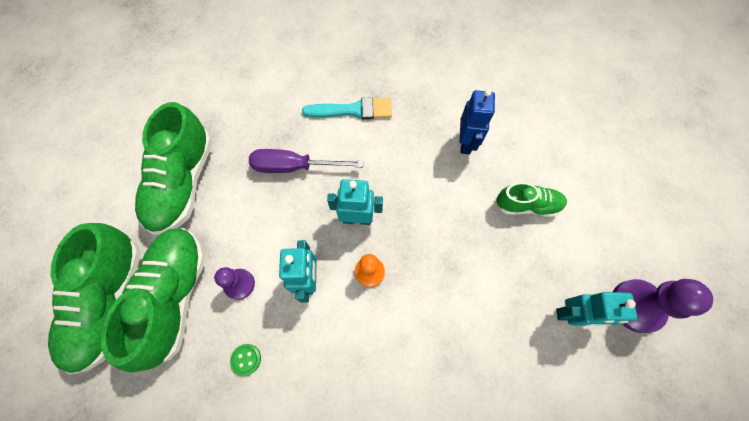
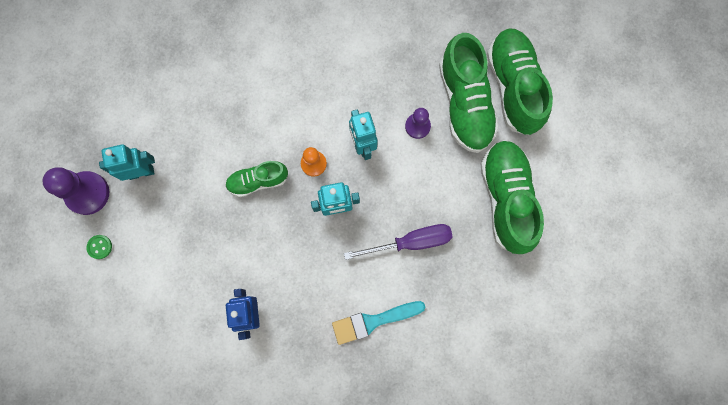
camera: 165 degrees right, 10 degrees up
(246, 359) = (390, 75): green button -> green button (100, 247)
(527, 205) = (184, 260): green shoe -> green shoe (258, 181)

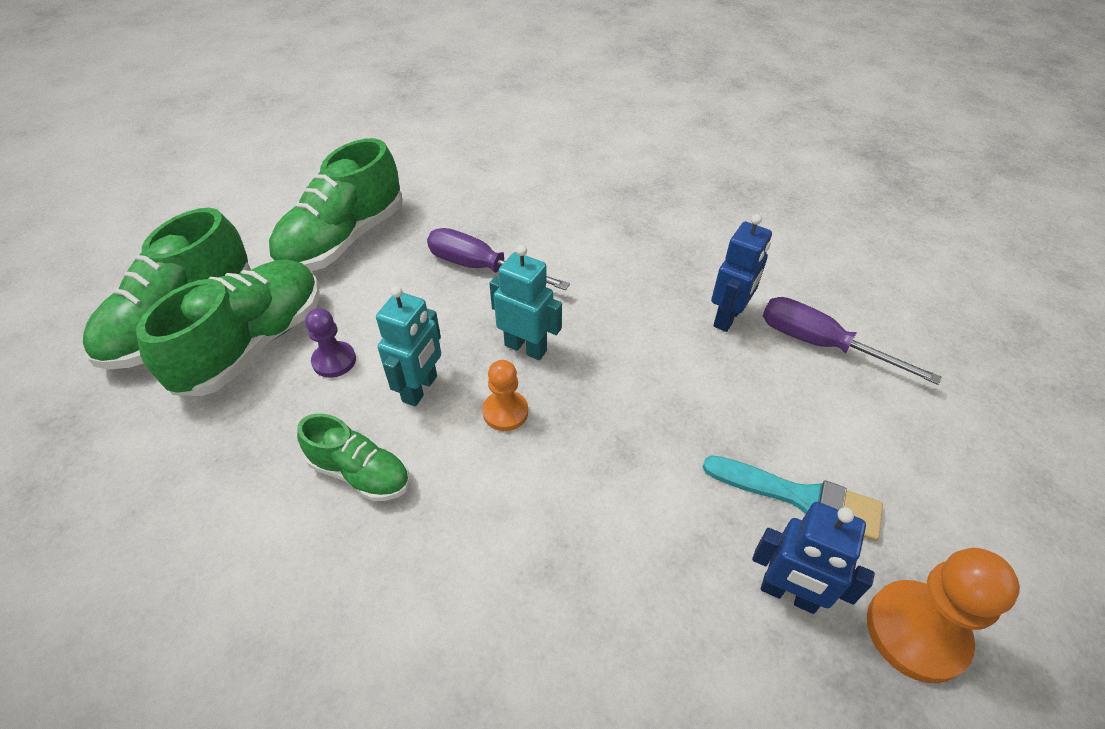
camera: 140 degrees left, 30 degrees down
(87, 193) = (916, 632): purple pawn -> orange pawn
(100, 247) = (923, 527): green button -> none
(141, 172) = (788, 594): turquoise robot -> blue robot
(191, 332) = (821, 344): none -> purple screwdriver
(258, 181) = (601, 445): green shoe -> green shoe (360, 473)
(373, 321) = (591, 236): turquoise brush -> turquoise brush (800, 498)

